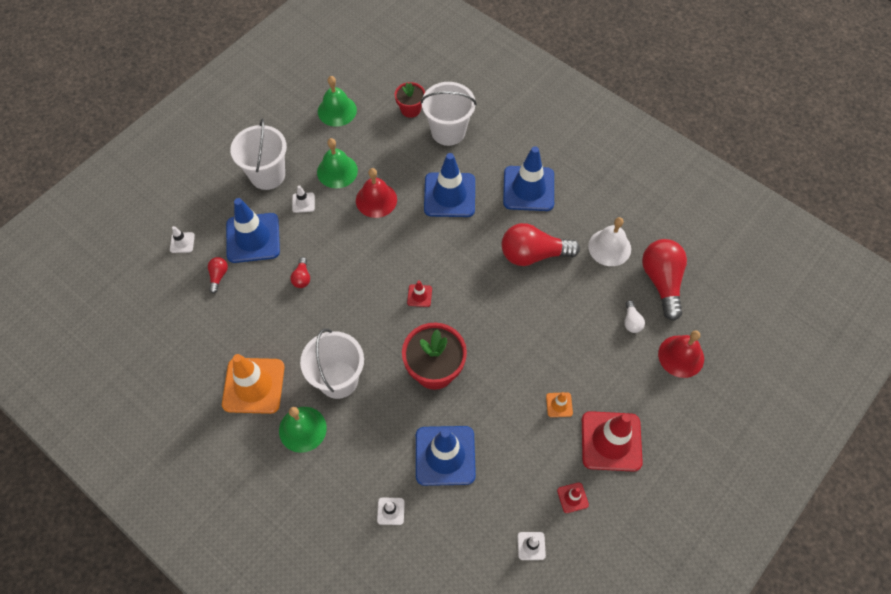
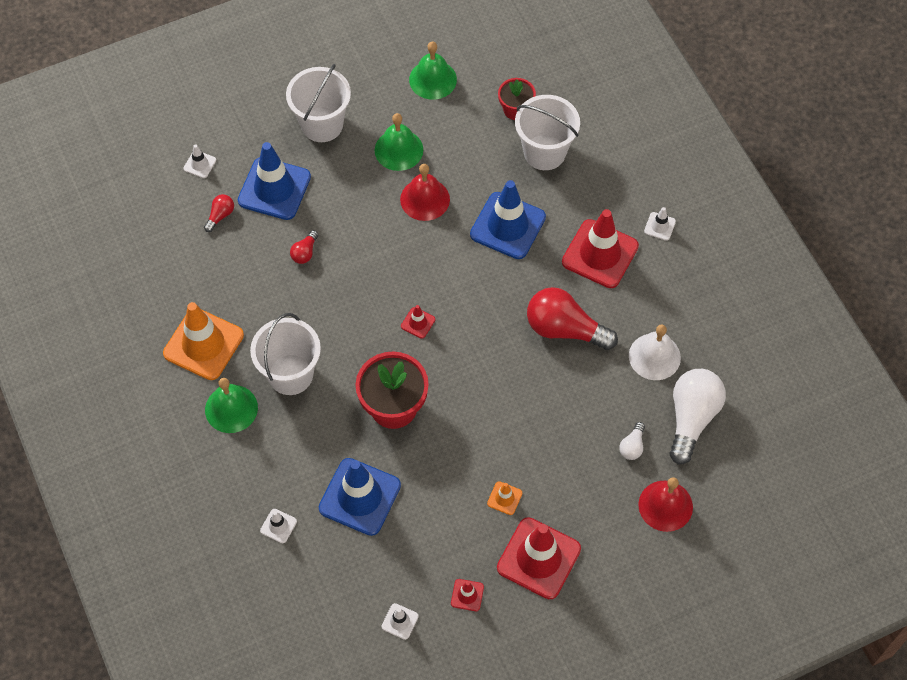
camera: 25 degrees right, 0 degrees up
(303, 202) = (345, 171): white traffic cone -> white traffic cone (659, 226)
(528, 189) = (600, 254): blue traffic cone -> red traffic cone
(662, 281) = (691, 418): red light bulb -> white light bulb

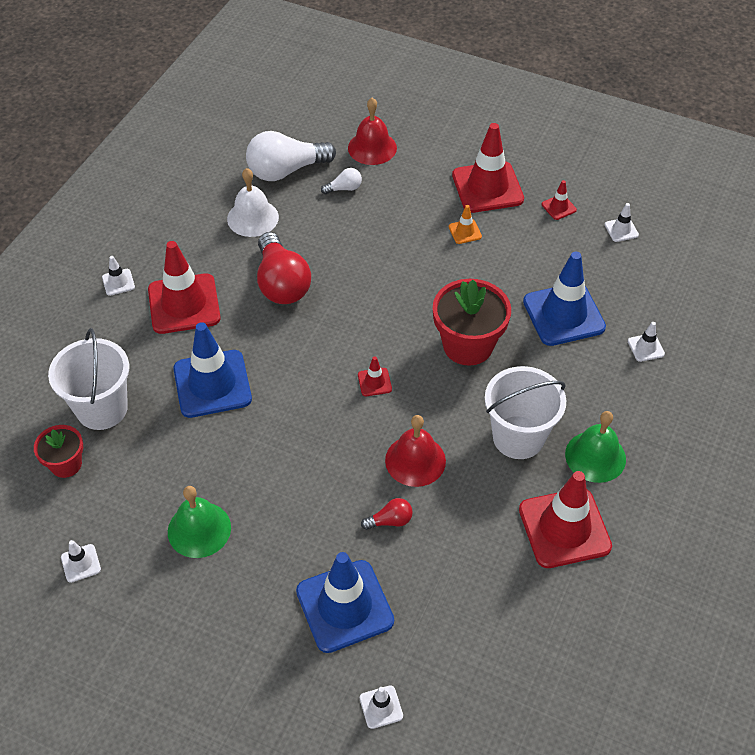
camera: 130 degrees left, 10 degrees down
(203, 344) = (564, 528): orange traffic cone -> red traffic cone
(220, 216) = (422, 631): red light bulb -> none
(322, 124) = (226, 625): white bucket -> none
(425, 199) = (239, 466): red bell -> red bell (415, 460)
(433, 79) = (81, 563): green bell -> white traffic cone

